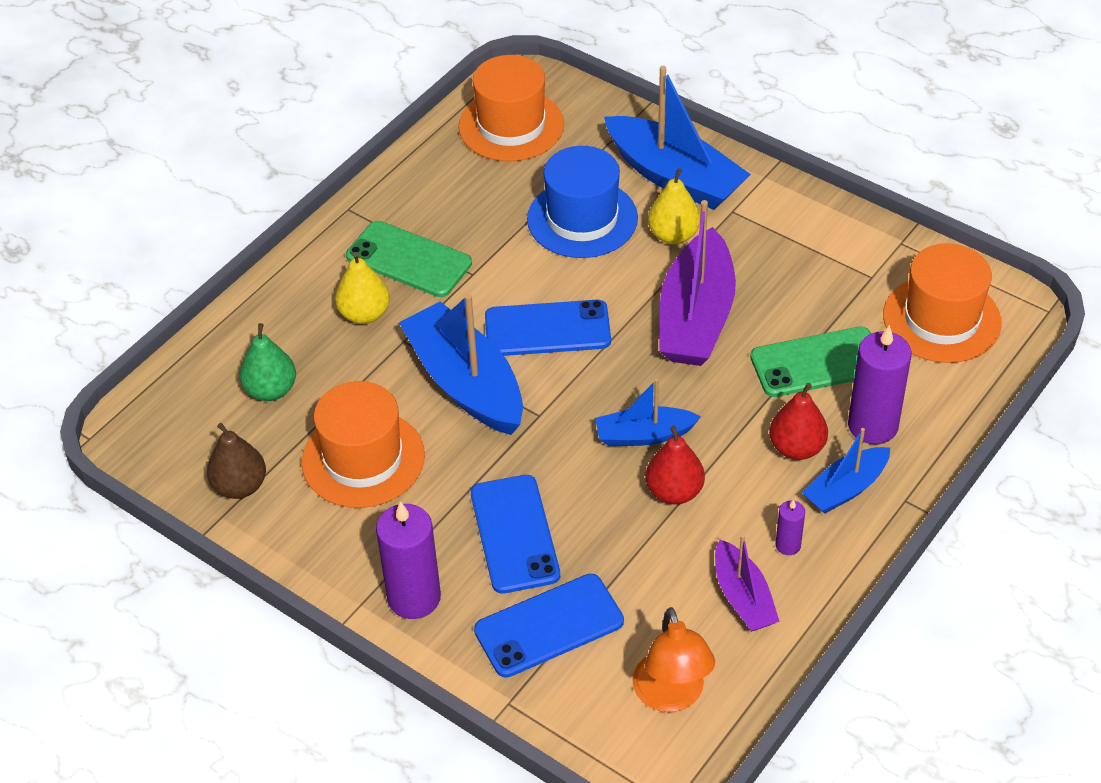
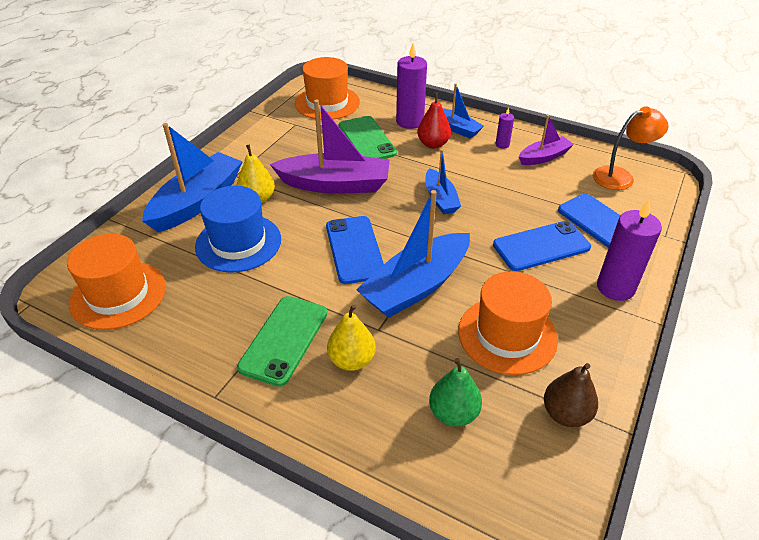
camera: 100 degrees left, 5 degrees down
(674, 492) = (481, 184): red pear -> none

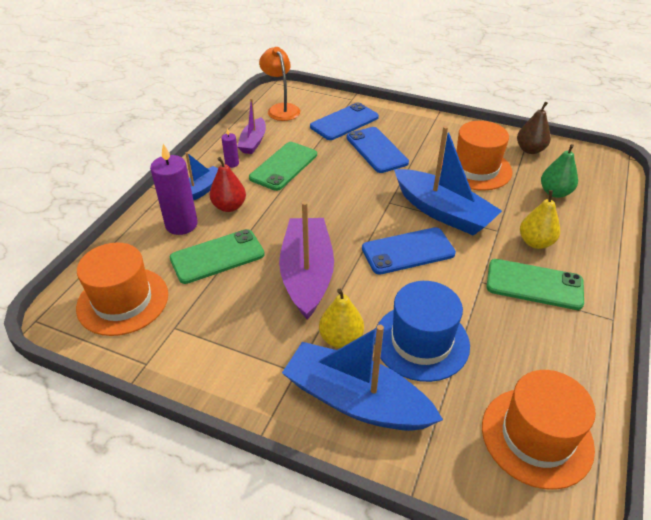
camera: 95 degrees left, 0 degrees up
(440, 199) = (323, 200): blue boat -> none
(500, 176) = (284, 166): none -> green phone
(544, 157) = (253, 142): purple boat -> purple boat turned 135 degrees counterclockwise
(615, 287) = (412, 123): purple candle -> none

